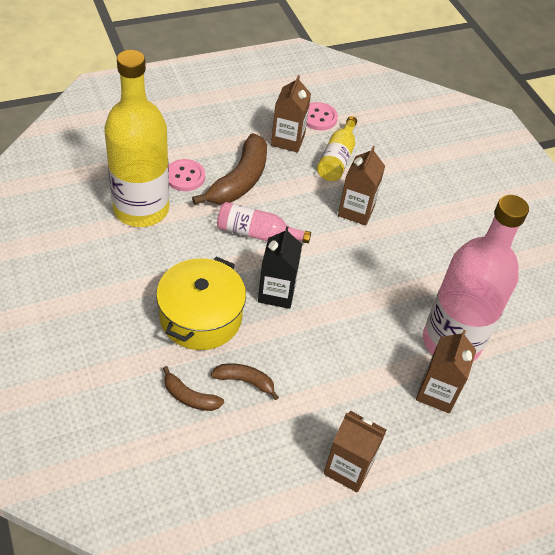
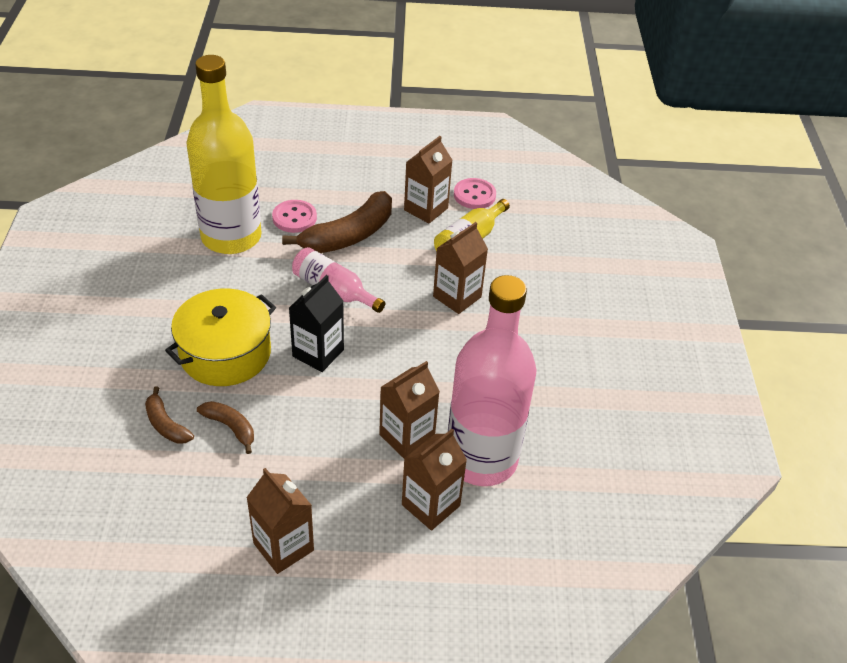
camera: 25 degrees right, 5 degrees down
(387, 342) = (407, 437): none -> brown carton

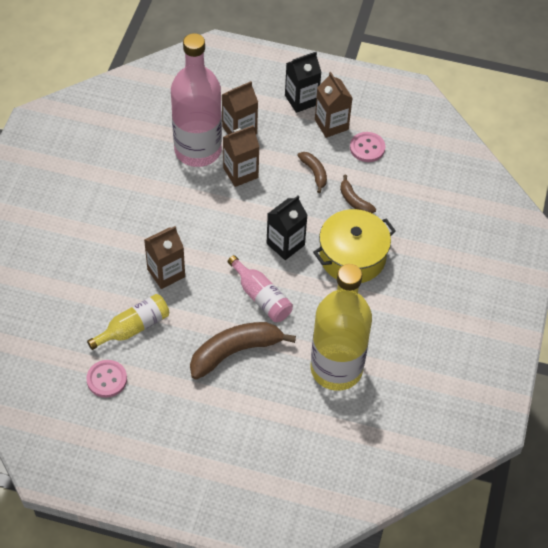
camera: 165 degrees left, 10 degrees up
(166, 424) = (396, 211): brown banana -> brown banana (314, 173)
(294, 218) = (278, 381): pink button -> pink button (367, 148)
(343, 584) = (301, 100): none -> black carton
(426, 209) = (158, 370): brown carton -> none

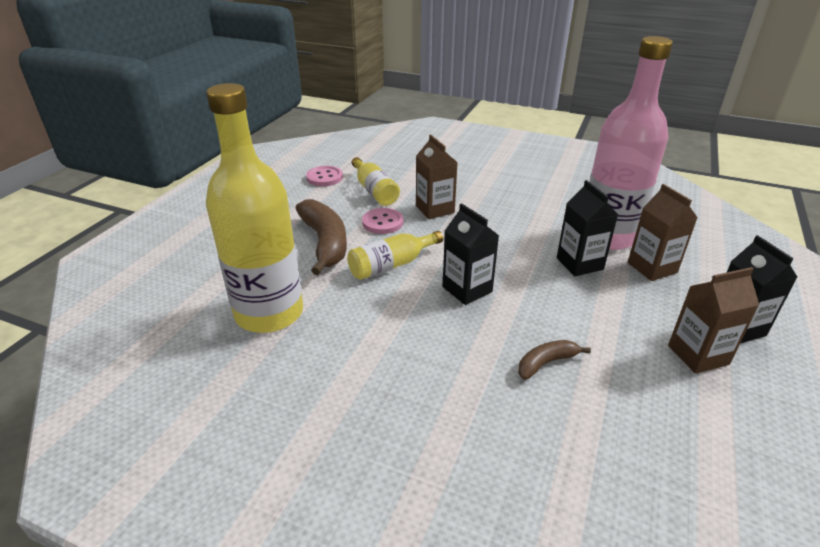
camera: 100 degrees right, 20 degrees down
(240, 173) = (579, 264): brown carton -> black carton
(261, 297) = (391, 265): pink bottle -> yellow bottle
(314, 173) = (593, 326): brown banana -> none
(352, 257) = (441, 348): yellow pot -> none
(367, 148) = (661, 392): pink button -> pink button (382, 222)

